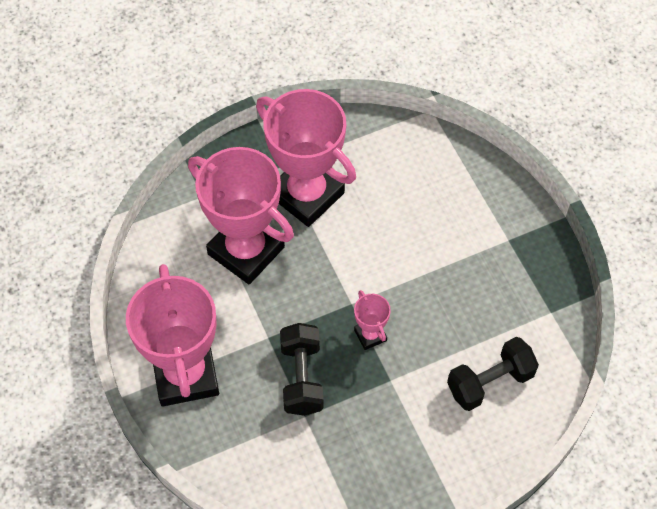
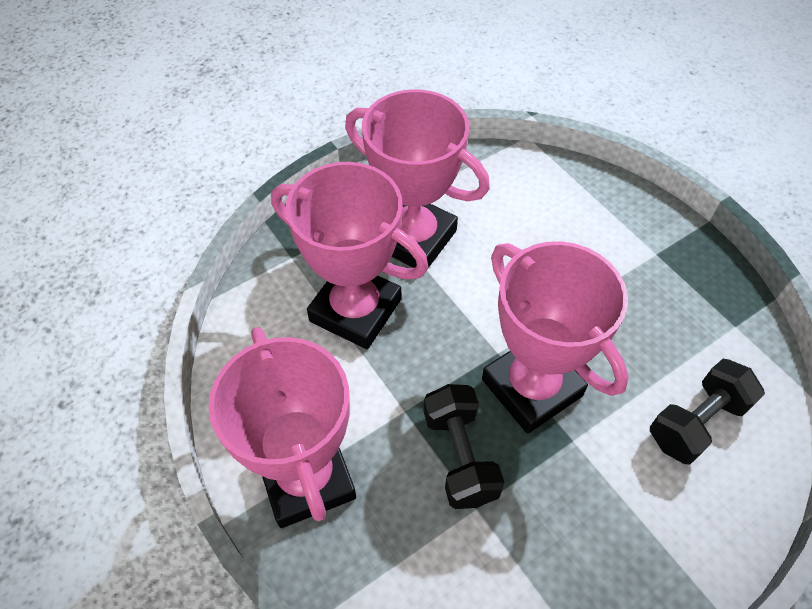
camera: 10 degrees left, 5 degrees down
(370, 335) = (531, 387): pink trophy -> pink trophy, size x2.30

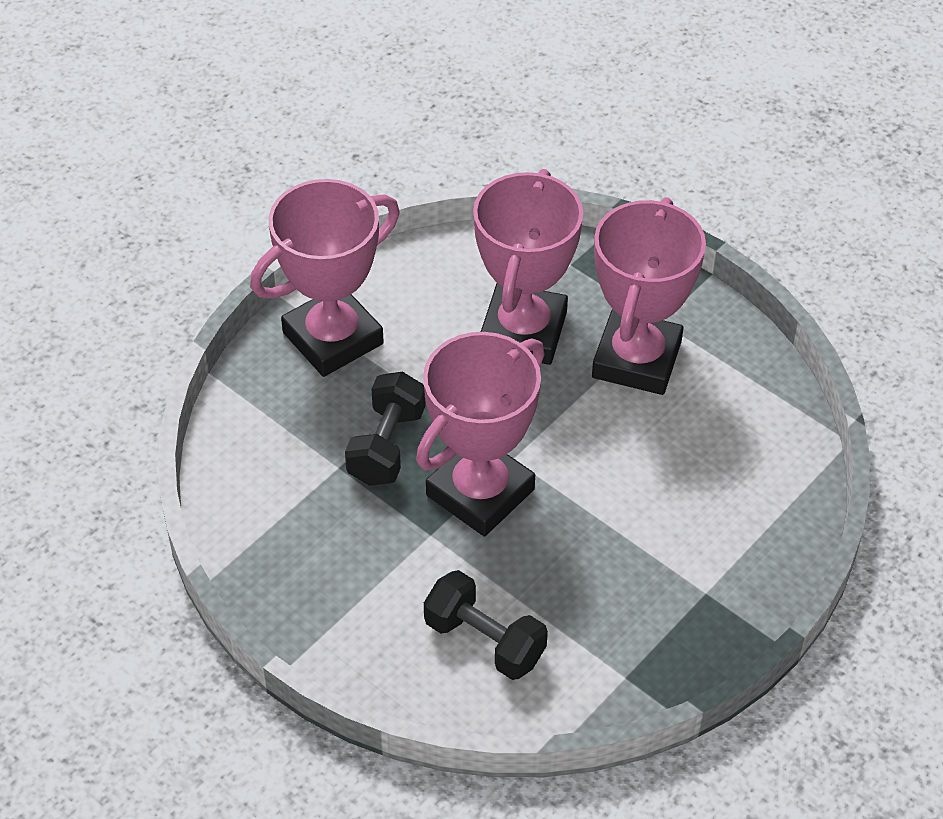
camera: 75 degrees right, 5 degrees down
(460, 456) = (386, 446): black dumbbell -> black dumbbell turned 45 degrees counterclockwise

